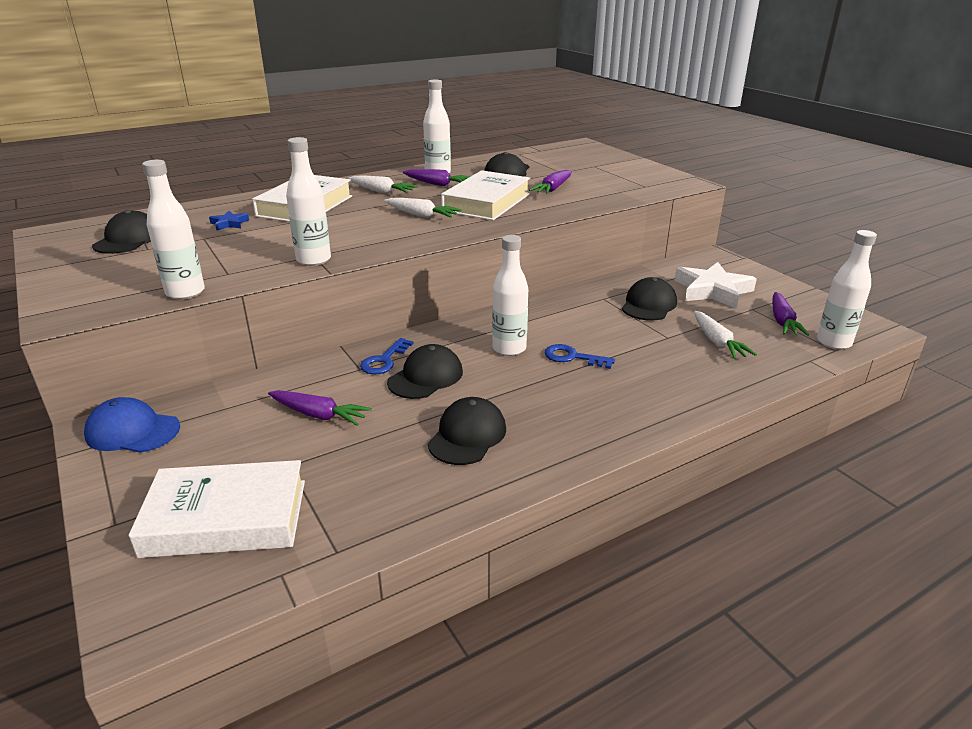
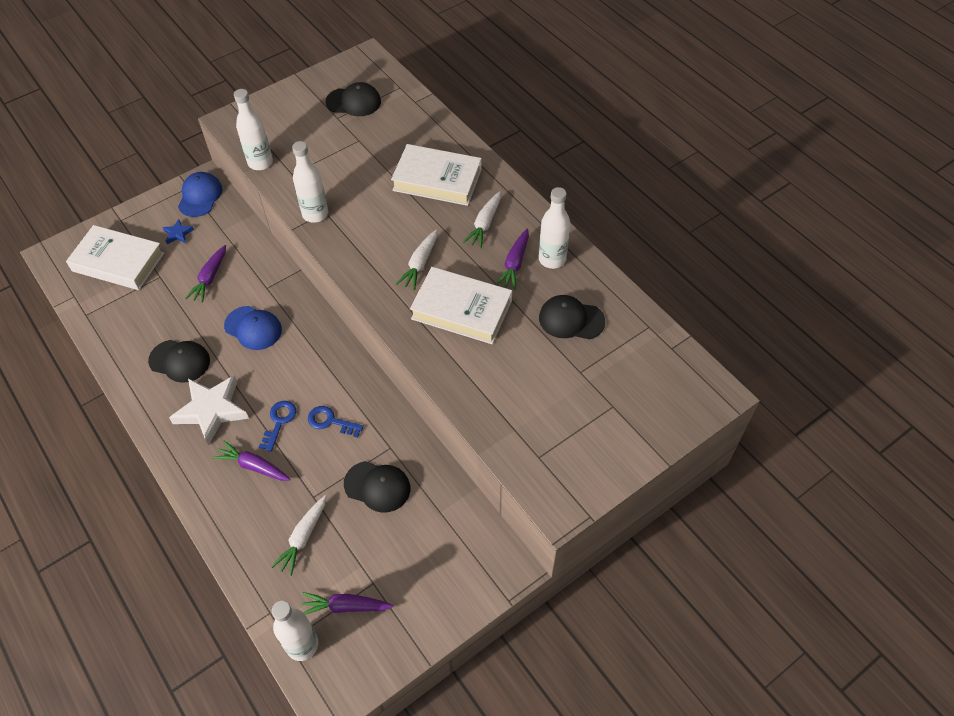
camera: 85 degrees right, 25 degrees up
(226, 517) = (118, 262): white book -> white book turned 60 degrees counterclockwise
(229, 224) = (390, 145): blue star -> blue star (178, 234)
(384, 360) = (277, 299): blue key -> blue key (330, 421)
(426, 377) = (253, 328): black cap -> blue cap
(509, 348) = (294, 377): white bottle -> none
(553, 189) = (514, 365): purple carrot -> purple carrot (253, 466)
(712, 290) = (414, 551): white star -> white star (212, 410)
(717, 342) = (303, 538): white carrot -> white carrot turned 45 degrees counterclockwise

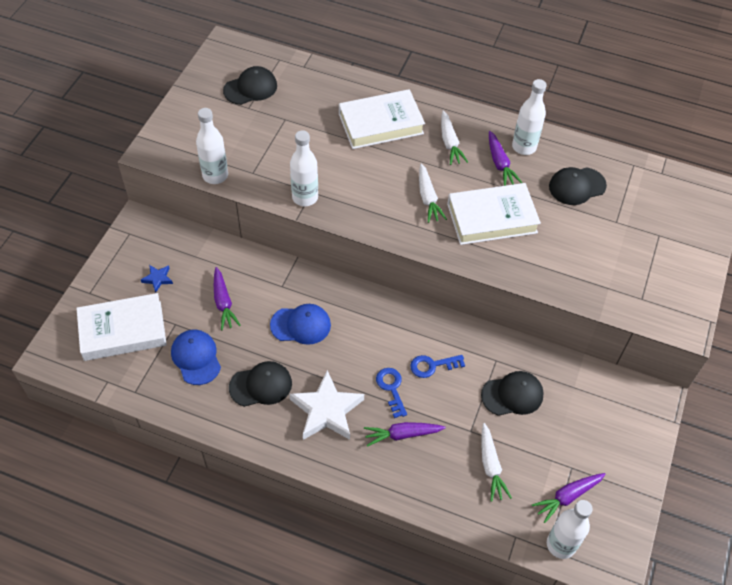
camera: 35 degrees left, 0 degrees up
(200, 196) = (148, 236): blue cap -> blue cap (196, 358)

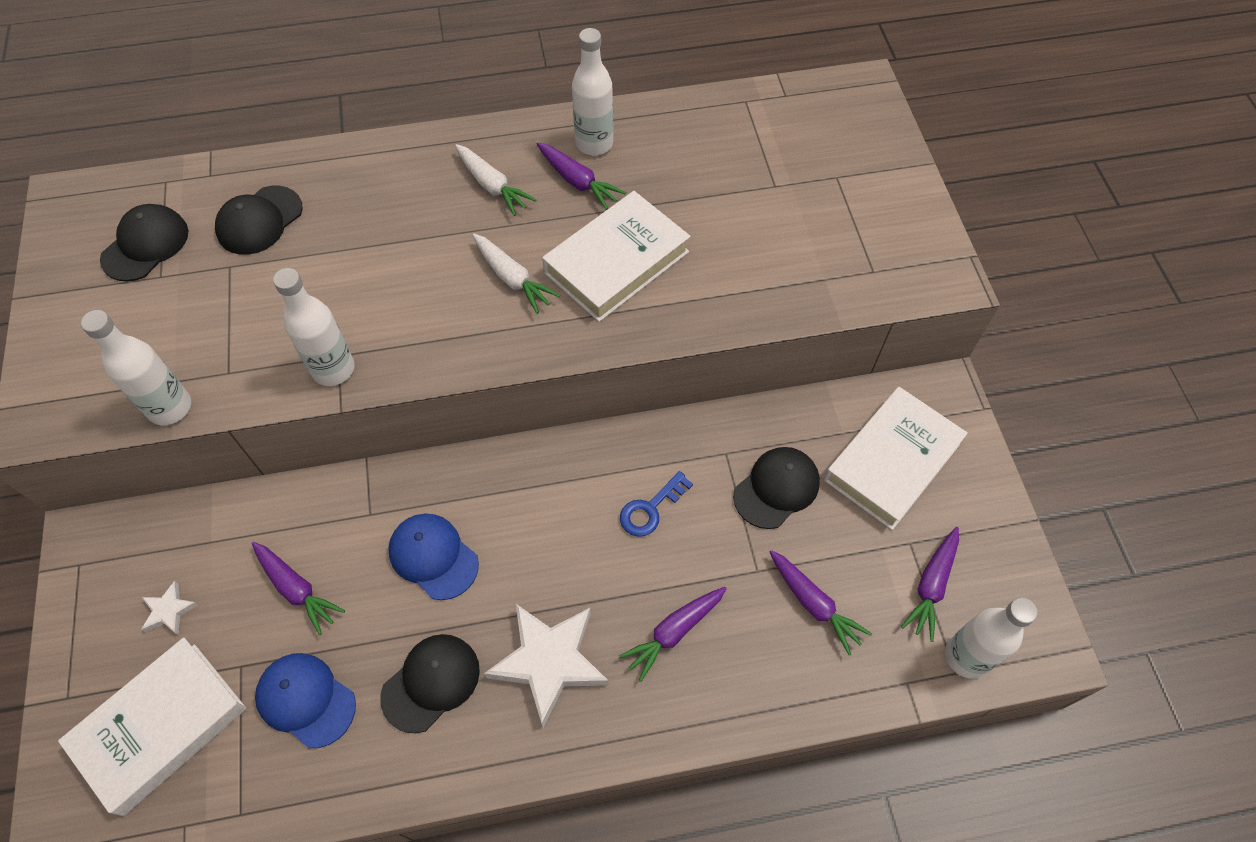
camera: 30 degrees left, 5 degrees up
(157, 279) = (169, 611): blue star -> white star
(301, 325) = (433, 556): blue cap -> blue cap turned 105 degrees counterclockwise
(381, 124) = (378, 205): white book -> white book (892, 462)
(391, 388) = (617, 574): blue key -> none
(491, 466) = (814, 604): white carrot -> purple carrot
(577, 186) = (696, 163): black cap -> black cap (259, 220)

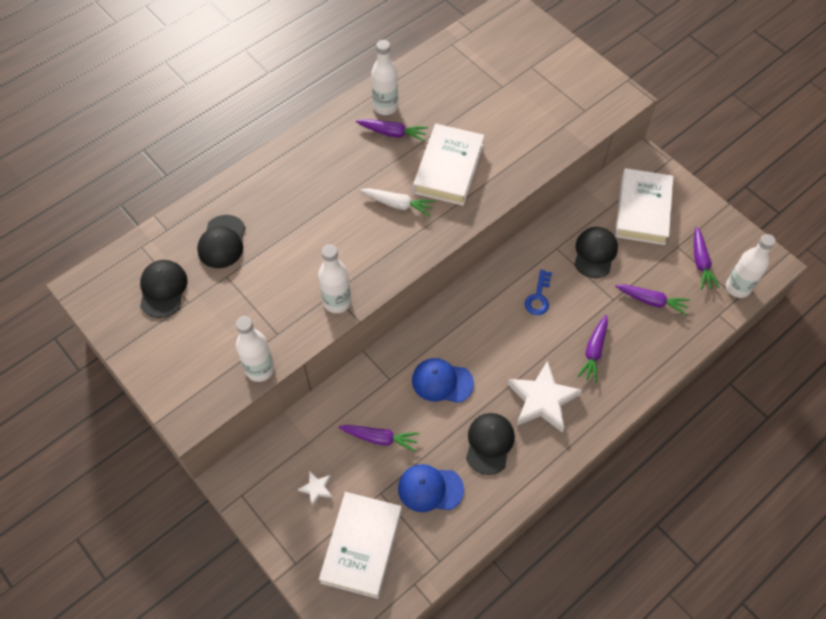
camera: 30 degrees left, 0 degrees up
(492, 186) = (345, 158): white carrot -> none

